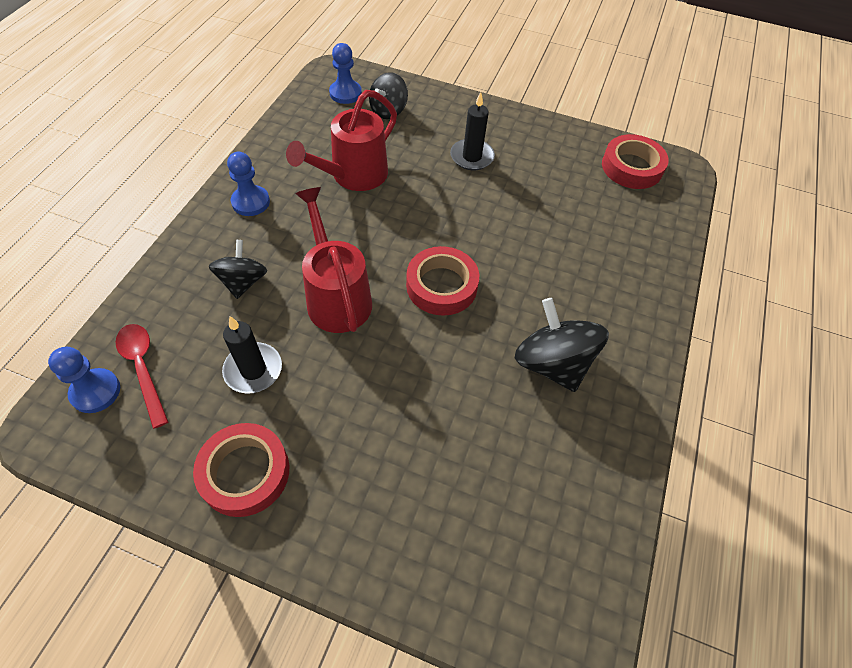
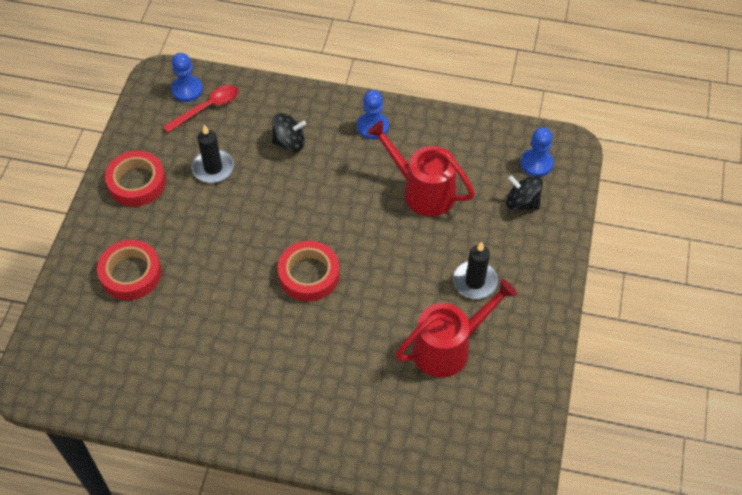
camera: 85 degrees right, 0 degrees up
(336, 296) = (286, 204): red watering can -> red watering can (449, 347)
(552, 363) = (242, 362): black spinning top -> none
(631, 167) = (502, 433): red tape -> red tape (131, 273)

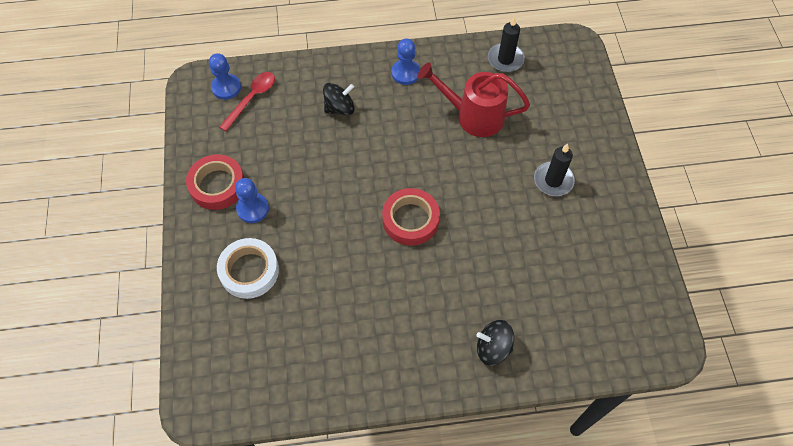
camera: 20 degrees left, 5 degrees up
(131, 273) = (249, 271): red tape -> white tape
(213, 168) = (282, 151): black candle -> black candle (505, 59)
(449, 347) = (559, 244): red watering can -> none
(522, 202) = (559, 101): black spinning top -> black spinning top (493, 348)
(536, 163) = (555, 65): blue pawn -> blue pawn (253, 209)

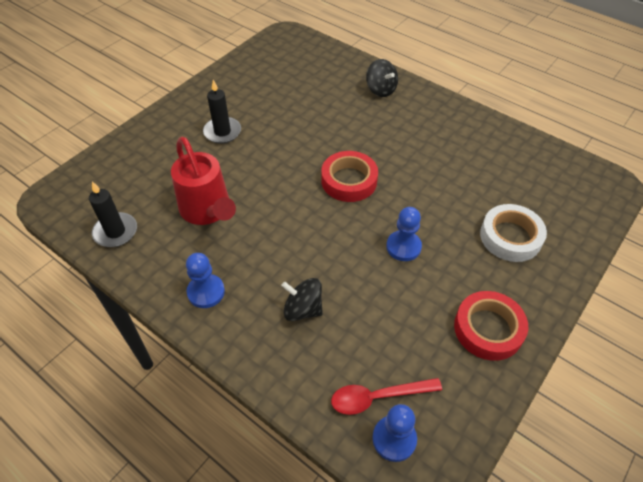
camera: 135 degrees left, 10 degrees down
(253, 209) = (469, 281): blue pawn -> blue pawn (403, 247)

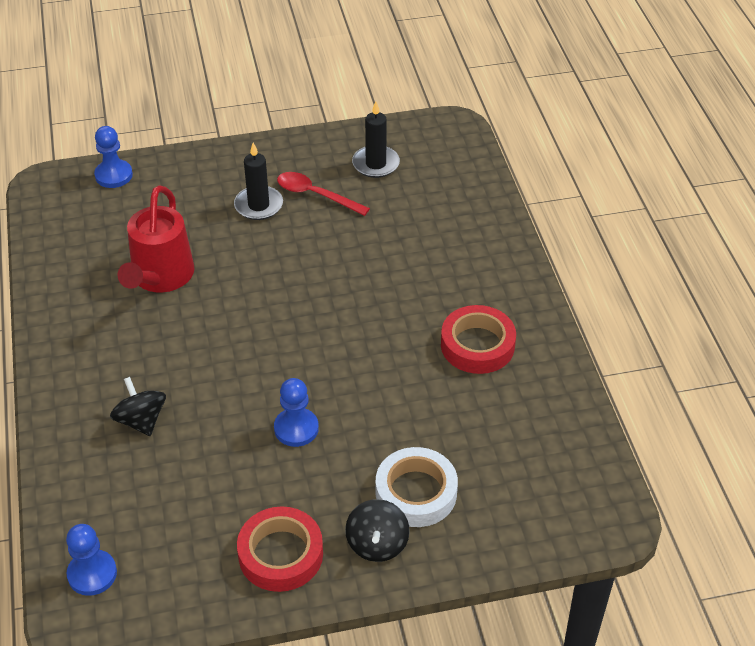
camera: 40 degrees right, 5 degrees down
(115, 232) = (66, 248): black candle -> black candle (375, 164)
(206, 292) = (81, 350): blue pawn -> blue pawn (113, 175)
(349, 181) = (323, 331): red tape -> red tape (477, 345)
(378, 397) = (117, 534): red spoon -> red spoon (316, 195)
(380, 90) = (479, 253): black spinning top -> black spinning top (377, 544)

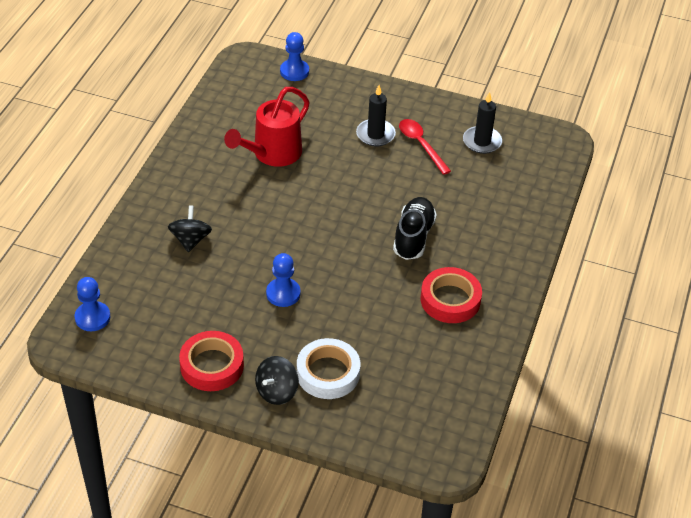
camera: 30 degrees right, 0 degrees up
(386, 296) = (413, 237): none -> black shoe

